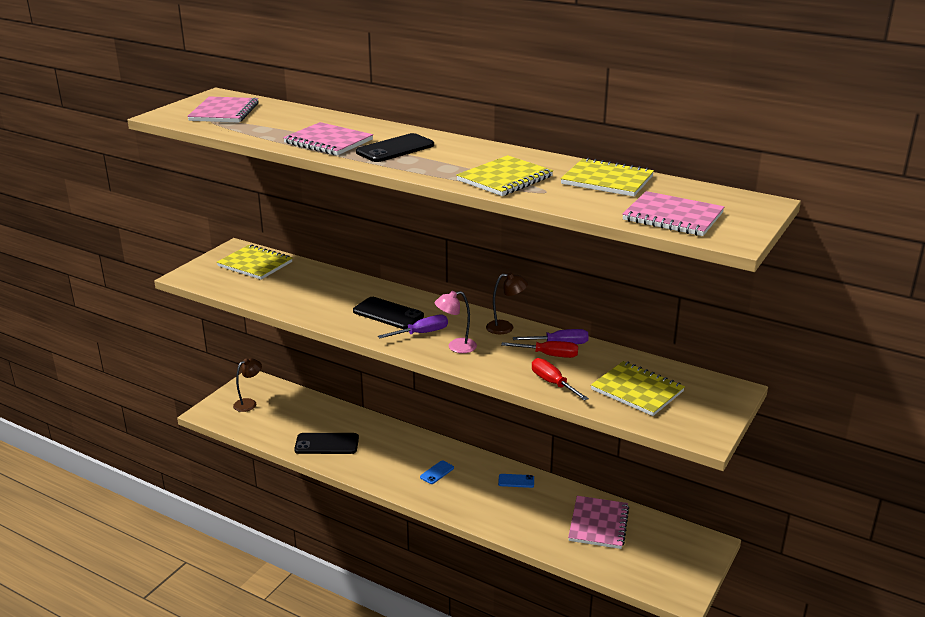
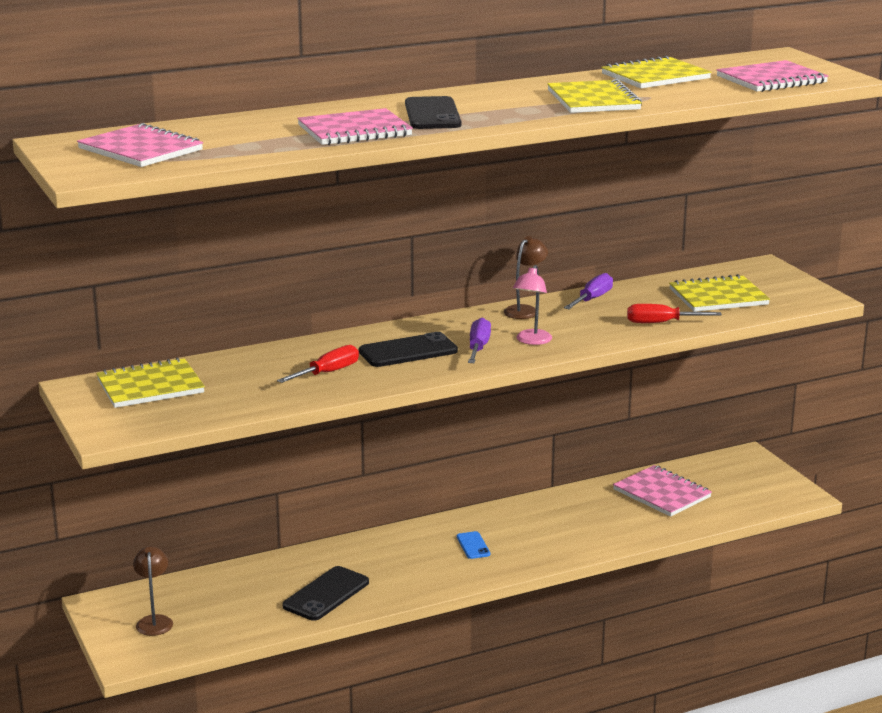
camera: 55 degrees left, 5 degrees down
(516, 481) = (544, 508): blue phone -> none
(549, 355) = (607, 309): red screwdriver -> red screwdriver (328, 373)

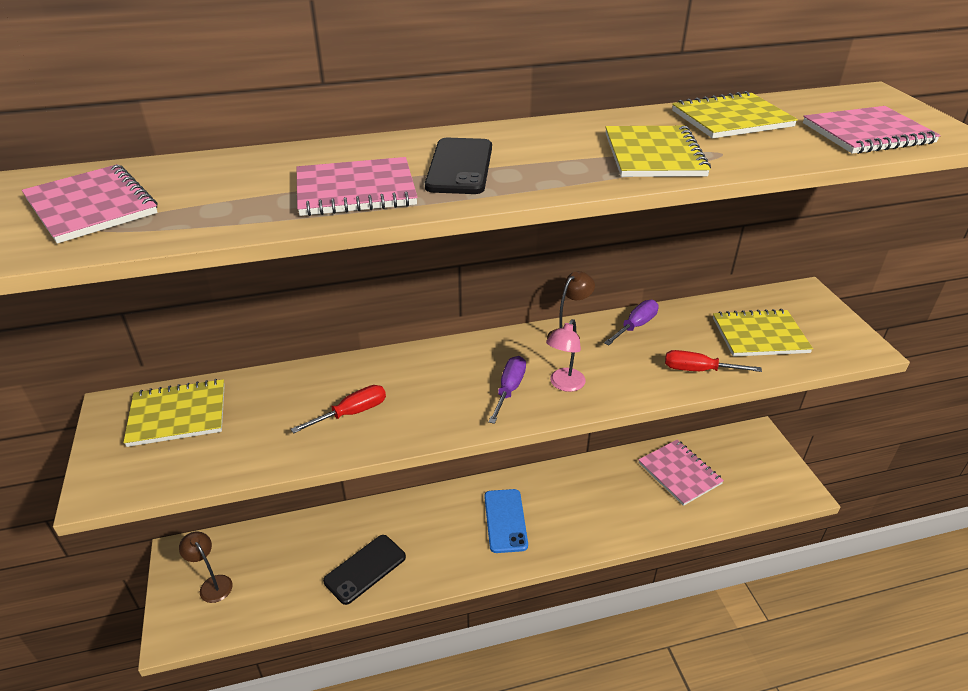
camera: 10 degrees right, 15 degrees up
(154, 621) = (212, 584): brown lamp -> brown lamp turned 45 degrees counterclockwise
(408, 351) = (440, 387): black phone -> none
(473, 545) = (505, 520): blue phone -> blue phone, size x1.83

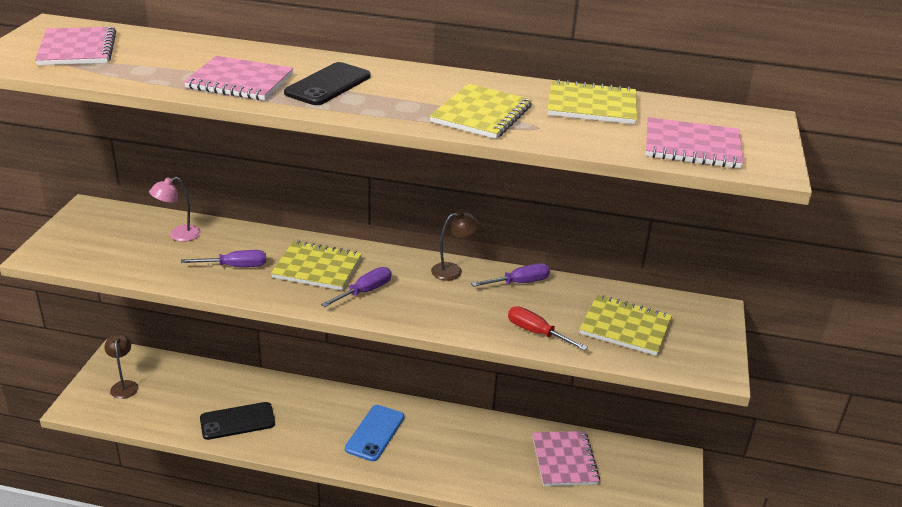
camera: 25 degrees right, 5 degrees down
(178, 415) = (122, 227): yellow notebook -> yellow notebook (317, 268)
(352, 413) = (235, 266): red screwdriver -> purple screwdriver
(564, 385) = (411, 303): pink lamp -> pink lamp (178, 235)

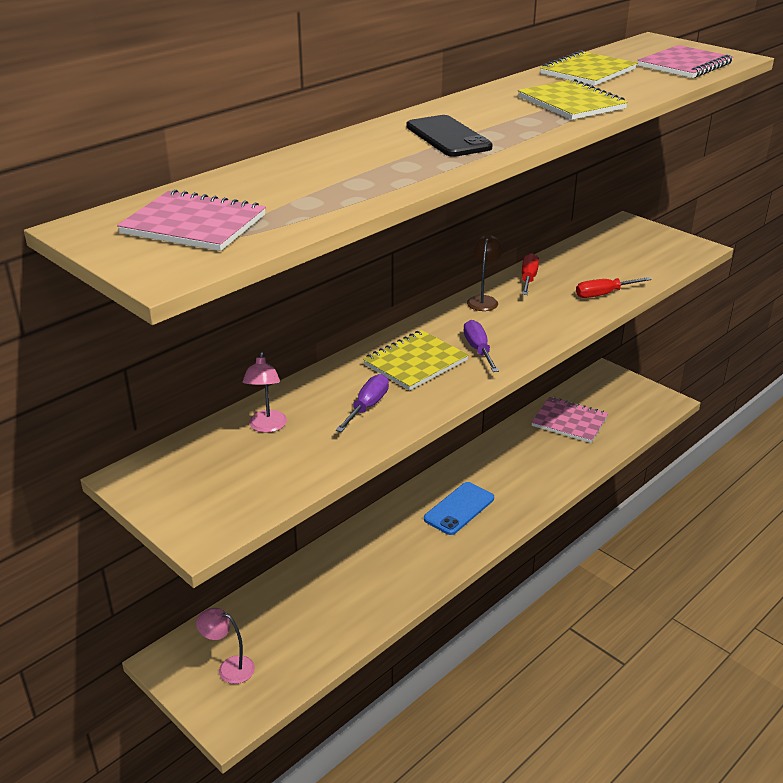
camera: 55 degrees left, 0 degrees up
(124, 385) = (229, 668): brown lamp -> pink lamp
(237, 421) = (368, 593): black phone -> none
(240, 81) = (396, 167): pink notebook -> none
(375, 433) = (459, 508): blue phone -> blue phone turned 75 degrees clockwise
(519, 283) = (528, 279): purple screwdriver -> red screwdriver
(625, 327) = (623, 259): yellow notebook -> none

